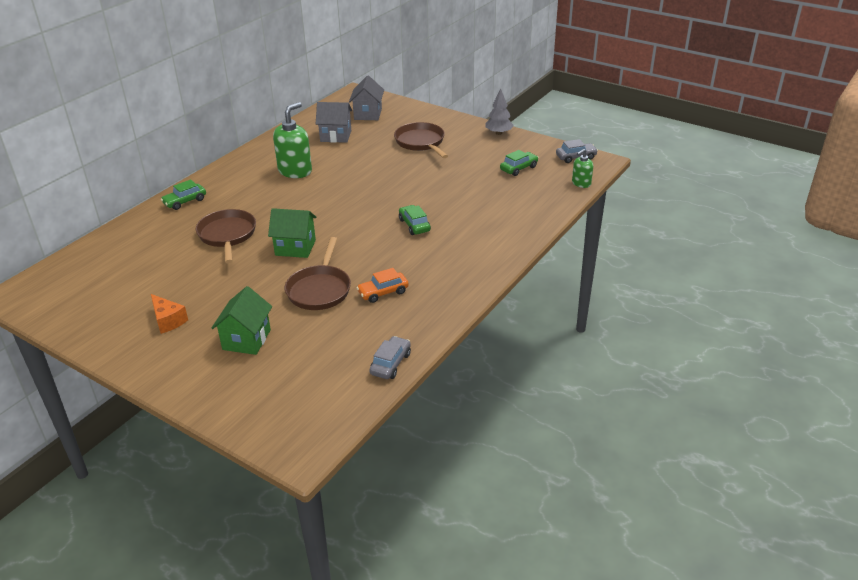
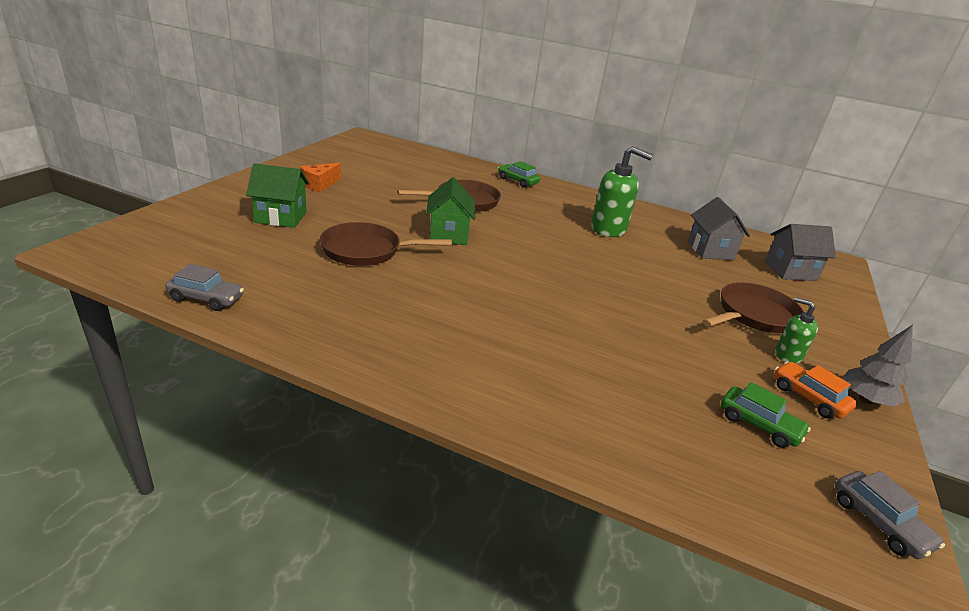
camera: 75 degrees right, 5 degrees down
(383, 292) = (359, 290): orange car -> orange car (808, 397)
(414, 225) = (522, 312): green car -> none
(581, 183) = (770, 527): green soap dispenser -> green soap dispenser (787, 355)

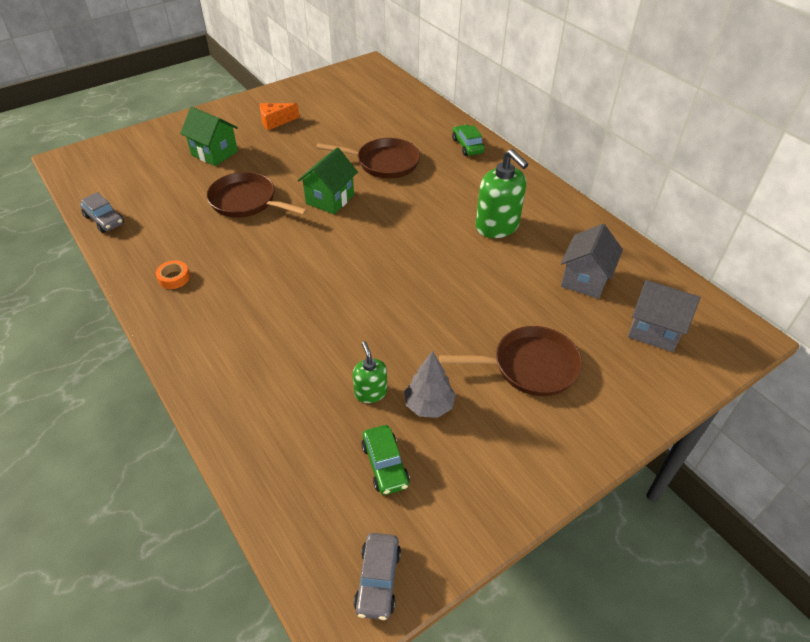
camera: 35 degrees right, 15 degrees up
(363, 333) = (174, 278): none -> orange tape
(787, 355) = (506, 418): green soap dispenser -> green soap dispenser (370, 392)
(808, 397) = (468, 463): orange car -> none
(865, 399) = (526, 488): grey tree -> grey tree (429, 405)

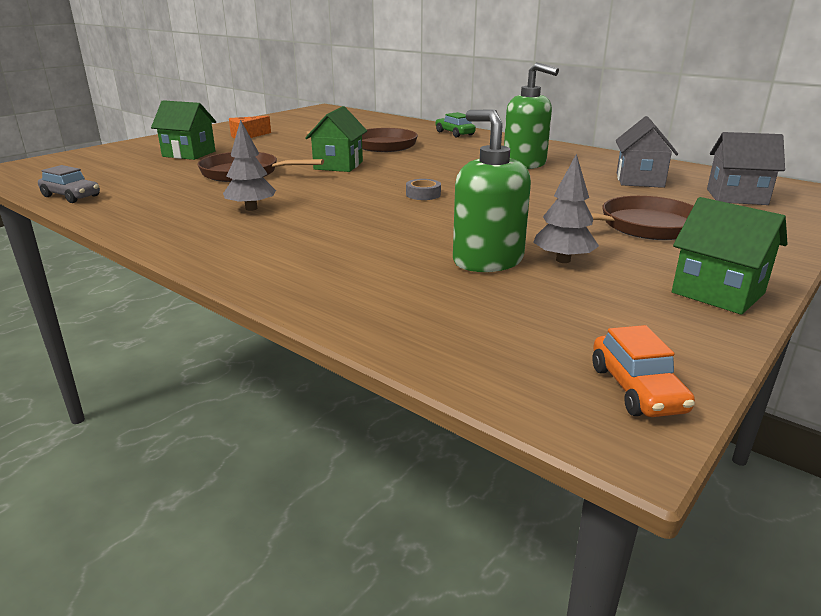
camera: 15 degrees left, 20 degrees down
(174, 278) = (183, 220): orange tape -> none
(229, 268) = (251, 208): none -> grey tree
(370, 392) = (487, 260): green soap dispenser -> green soap dispenser, size x1.83
(376, 270) = (423, 194): none -> grey tape
(378, 580) = (636, 389): grey car -> orange car
(385, 465) = (553, 303): green car -> none
(517, 482) = (718, 293): none -> green house

